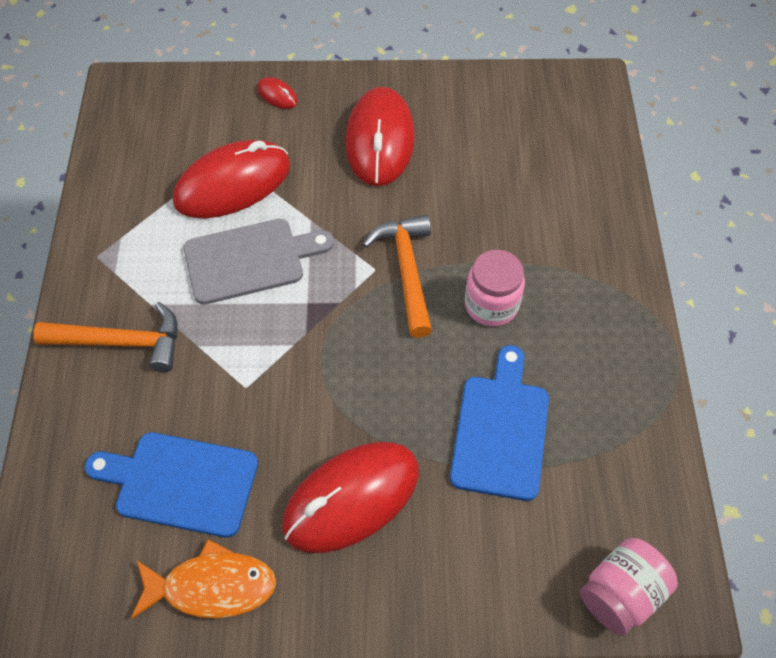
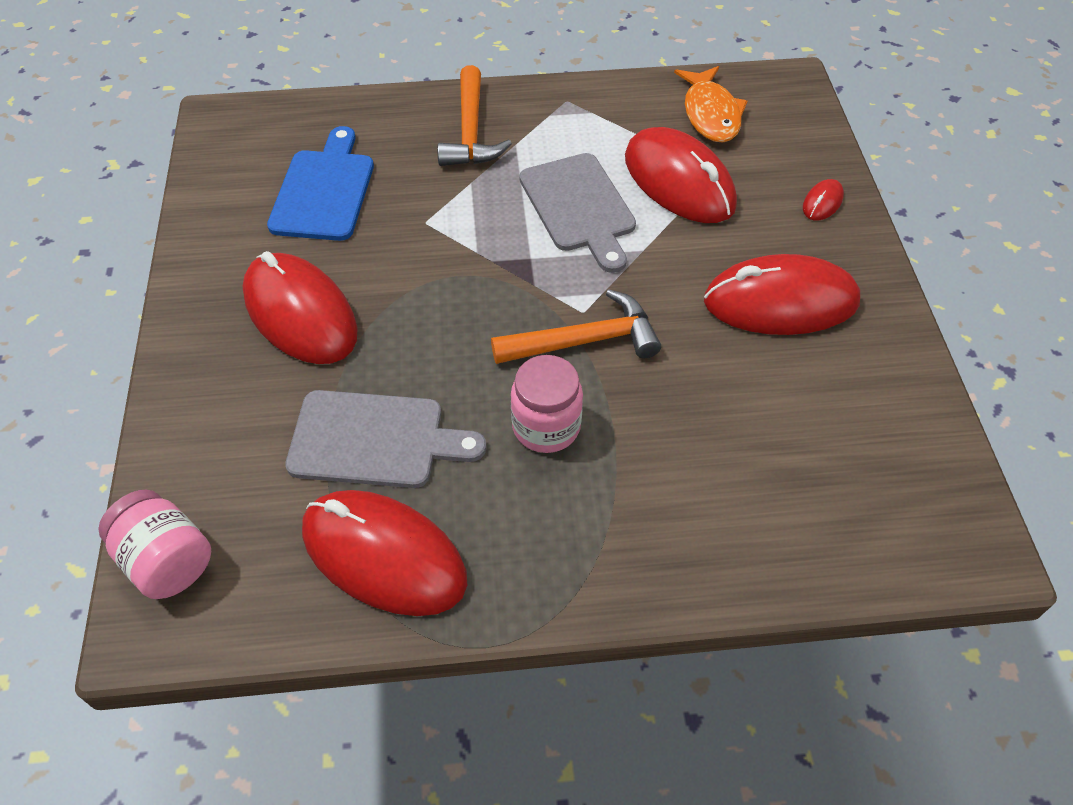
camera: 85 degrees right, 5 degrees down
(212, 586) = (223, 224): orange fish -> orange fish (710, 114)
(500, 430) = (375, 440): blue cutting board -> grey cutting board
(609, 423) = (383, 556): none -> red mouse

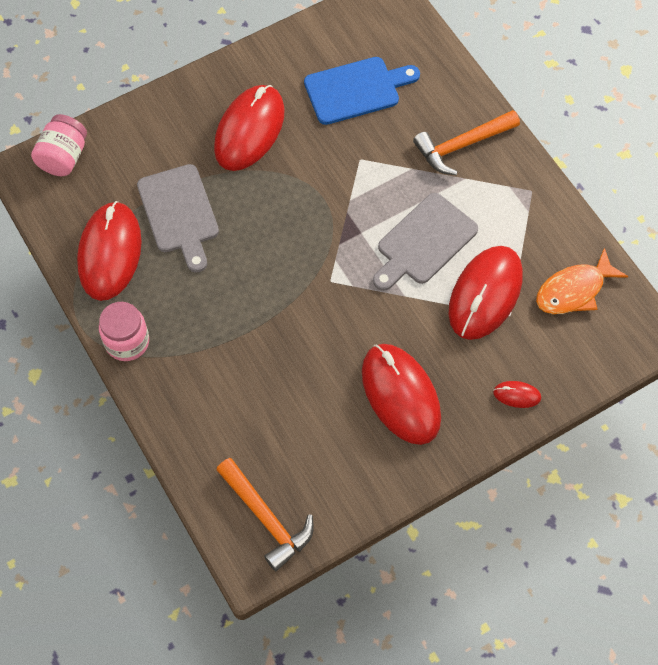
camera: 65 degrees right, 10 degrees up
(546, 426) = (230, 296): pink jar -> pink jar (127, 342)
(584, 341) = (306, 291): orange hammer -> orange hammer (266, 518)

